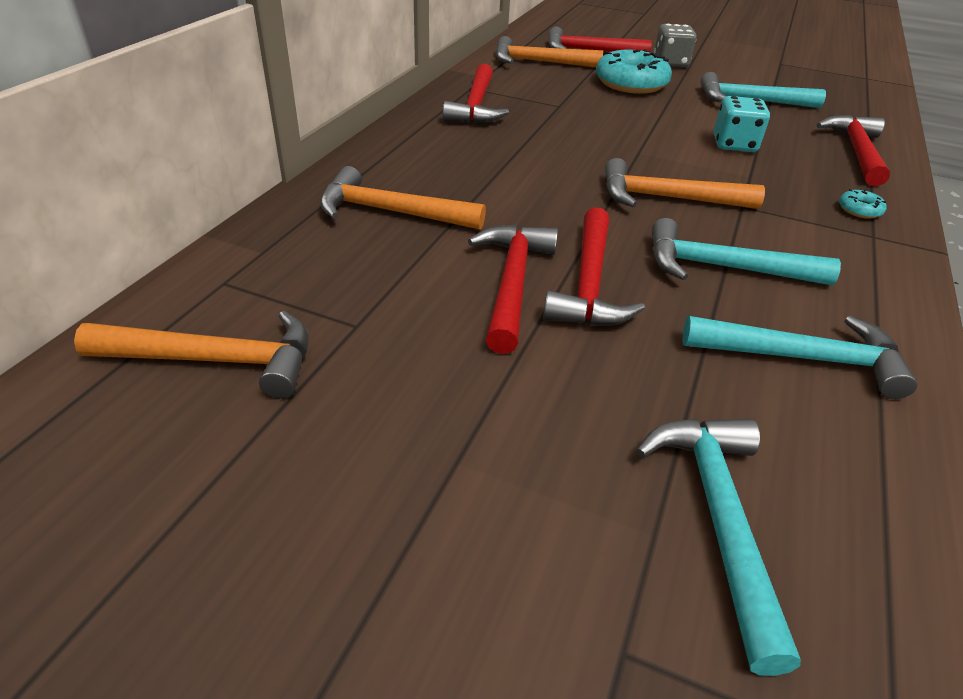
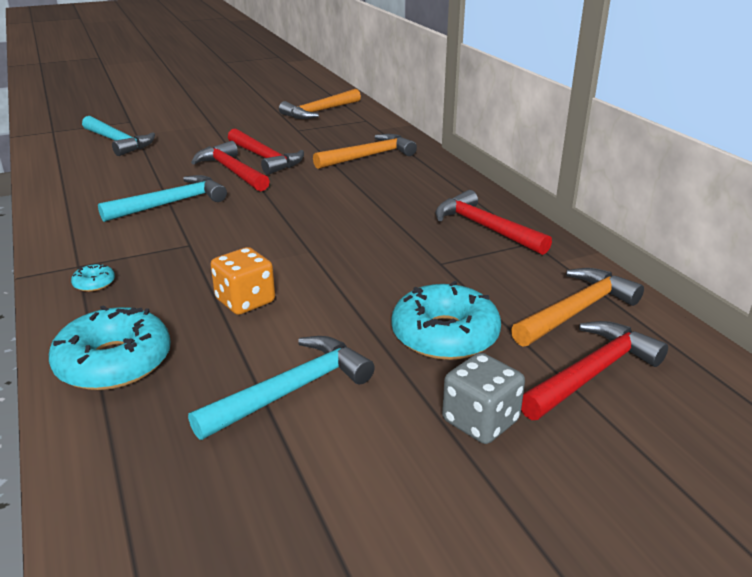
camera: 135 degrees right, 10 degrees down
(667, 198) = (244, 226): orange hammer -> none
(734, 144) = (245, 301): turquoise dice -> orange dice
(803, 358) = (105, 185): turquoise hammer -> none
(856, 152) = (114, 362): red hammer -> turquoise donut

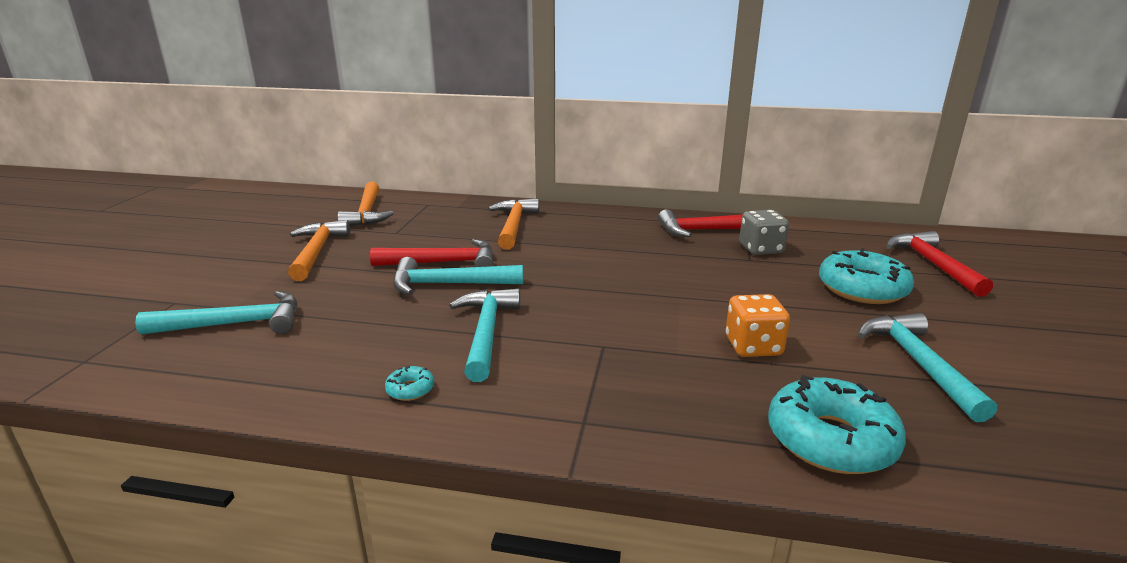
camera: 55 degrees left, 5 degrees down
(94, 283) = (642, 419): turquoise donut -> turquoise donut (410, 389)
(232, 171) = (449, 284): red hammer -> turquoise hammer
(480, 421) = (980, 311): grey dice -> grey dice (761, 249)
(576, 311) = (853, 244): orange hammer -> orange hammer (317, 252)

